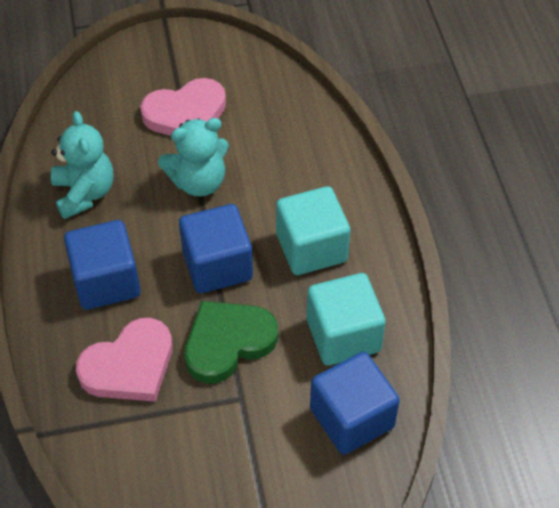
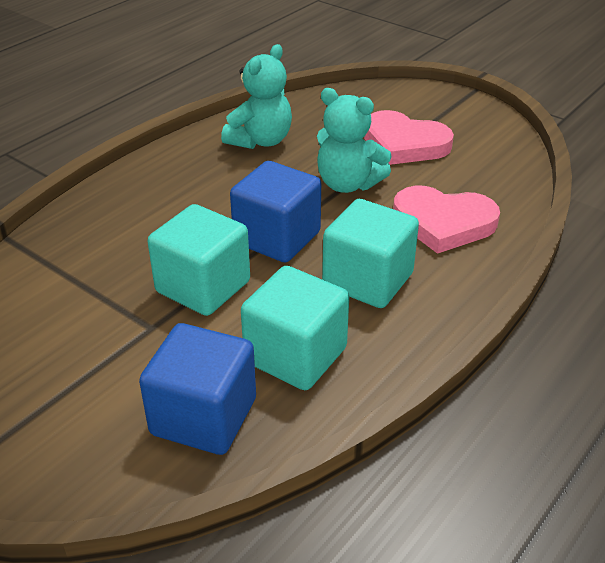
camera: 50 degrees right, 15 degrees down
(106, 281) = (190, 192): blue cube -> none
(129, 366) = (119, 247): pink heart -> pink heart (443, 223)
(228, 342) = (203, 287): green heart -> turquoise cube

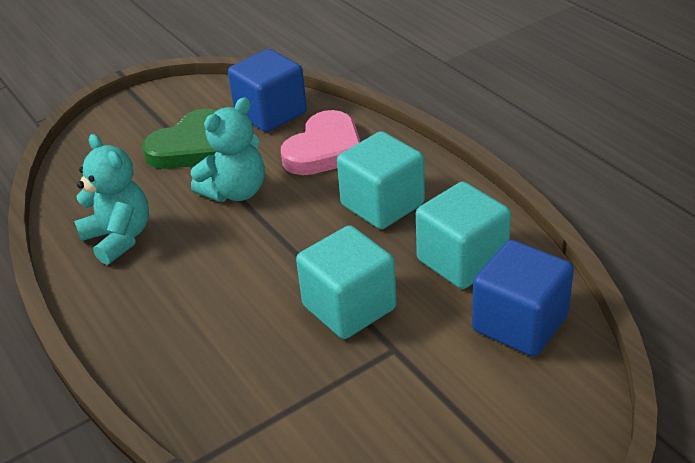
camera: 70 degrees left, 0 degrees up
(277, 238) = (297, 249): blue cube -> blue cube (271, 113)
(404, 144) = (191, 146): pink heart -> green heart

